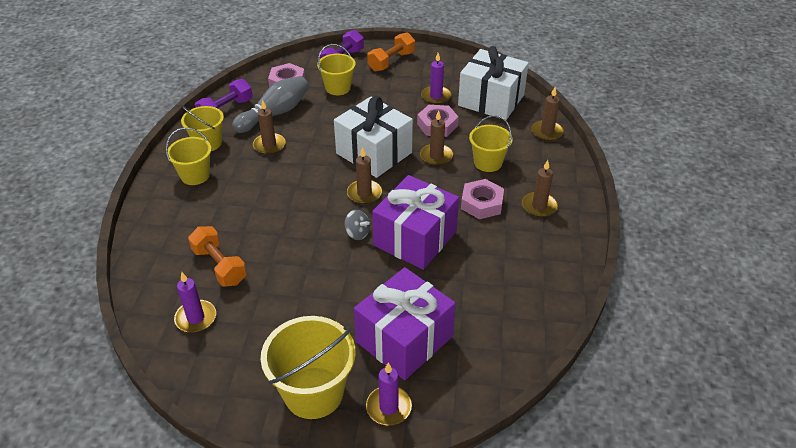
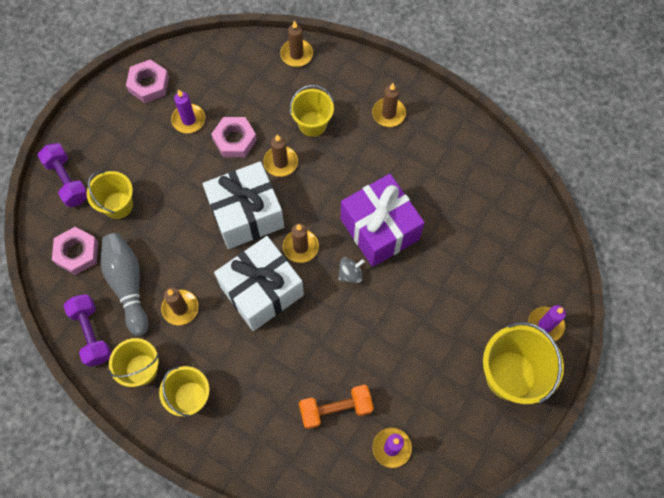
camera: 65 degrees left, 25 degrees up
(391, 61) = (101, 133): orange dumbbell -> none
(404, 339) = (486, 286): purple gift -> none
(481, 203) = (363, 156): pink nut -> pink nut (149, 84)
(491, 100) = (223, 75): white gift -> white gift (262, 291)

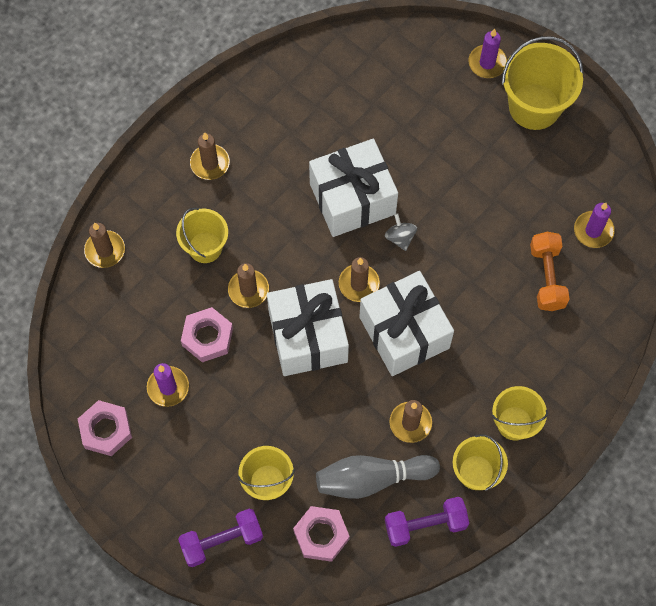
camera: 80 degrees left, 0 degrees up
(380, 229) = (352, 198): purple gift -> white gift

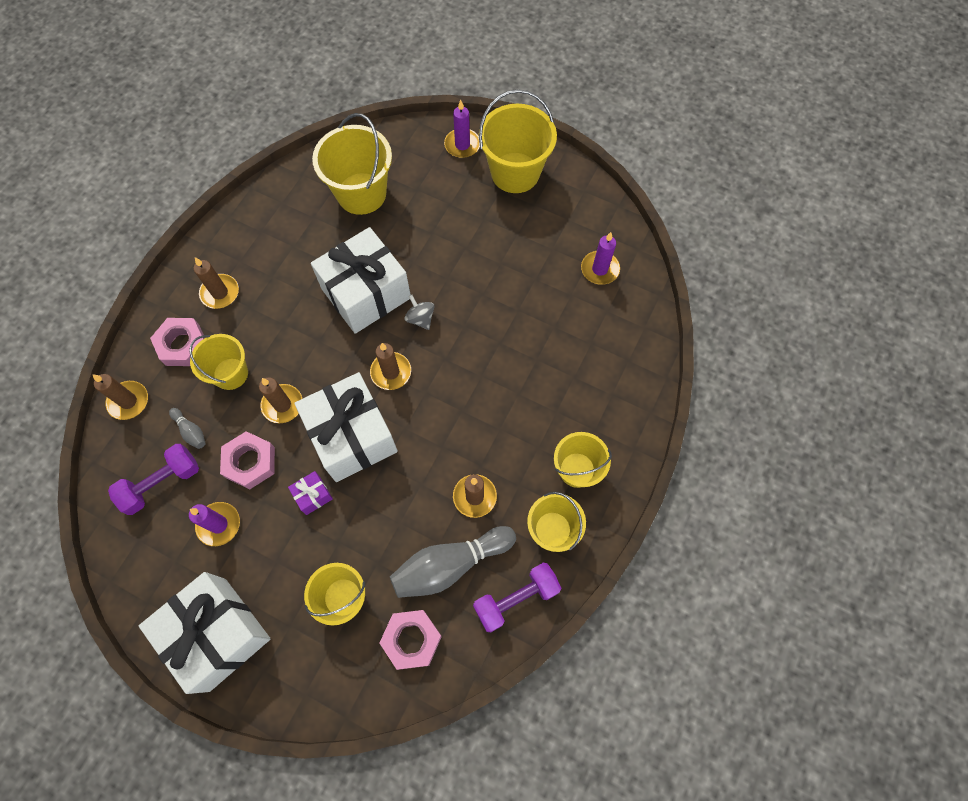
camera: 15 degrees left, 0 degrees up
(106, 430) = (160, 587): pink nut -> pink nut (182, 345)
(158, 294) = (191, 431): none -> grey bowling pin
(222, 541) = (307, 675): purple dumbbell -> purple dumbbell (161, 483)
(259, 383) = (313, 495): none -> purple gift
(371, 92) = (361, 193): none -> yellow bucket
(404, 332) = (446, 408): white gift -> white gift (217, 634)
(547, 277) = (569, 322): orange dumbbell -> none

